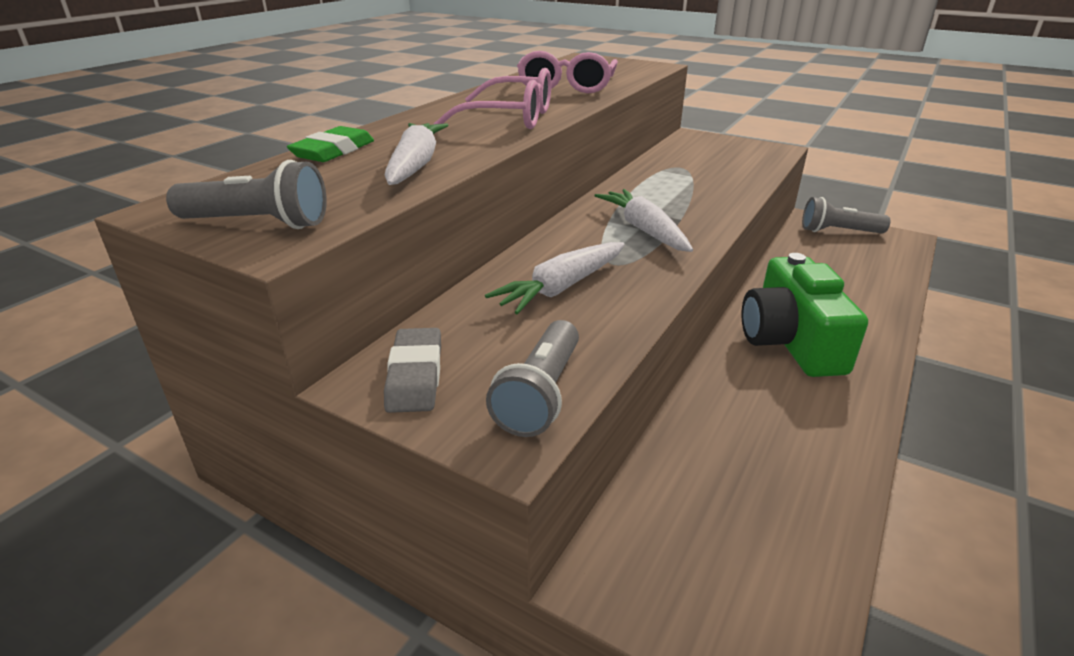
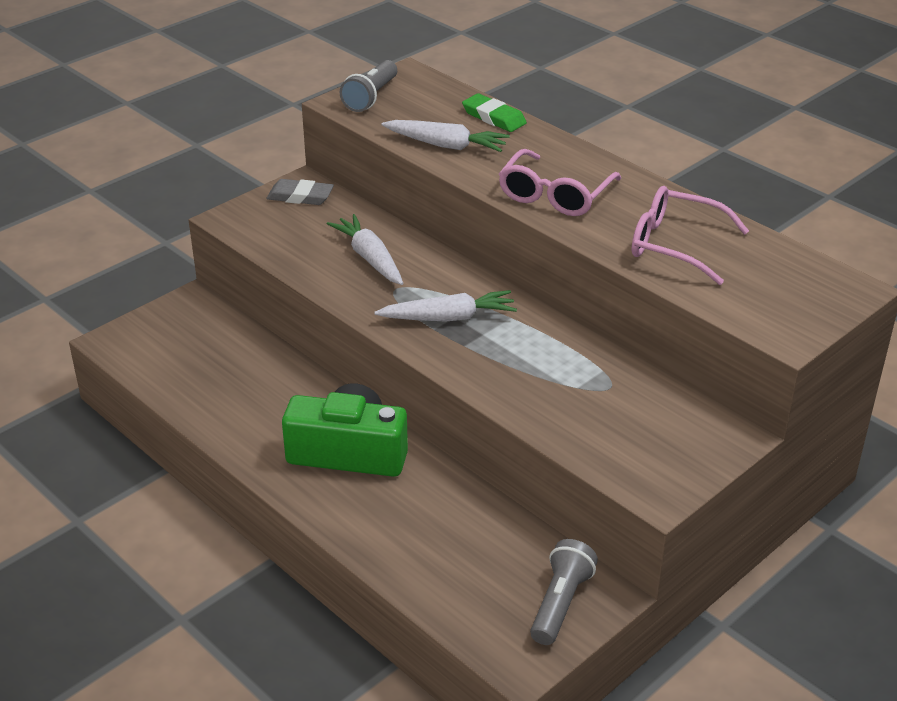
camera: 105 degrees right, 5 degrees up
(540, 395) = (258, 231): grey flashlight -> none

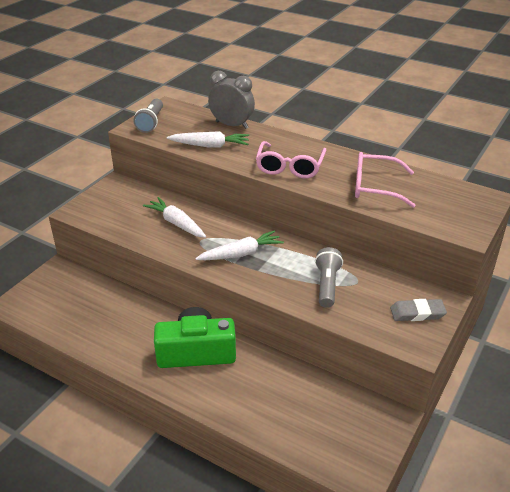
camera: 15 degrees left, 0 degrees up
(300, 196) = (117, 191): grey eraser -> grey eraser (417, 313)
(494, 117) = (232, 125): green eraser -> grey clock
(560, 603) = (368, 428): grey flashlight -> grey flashlight (327, 285)

